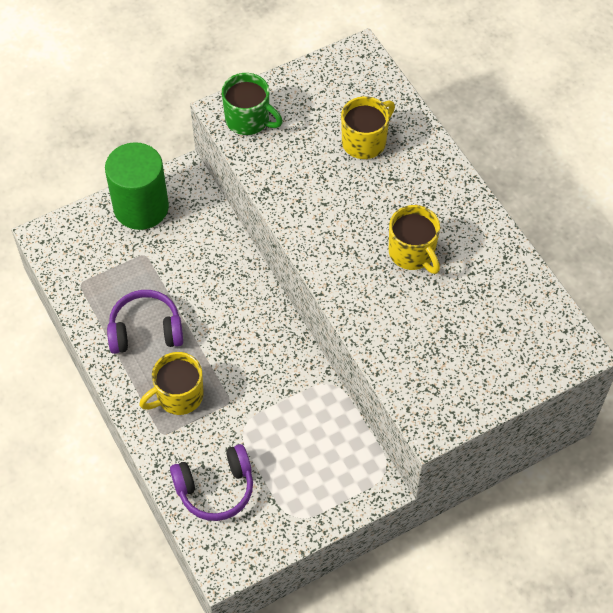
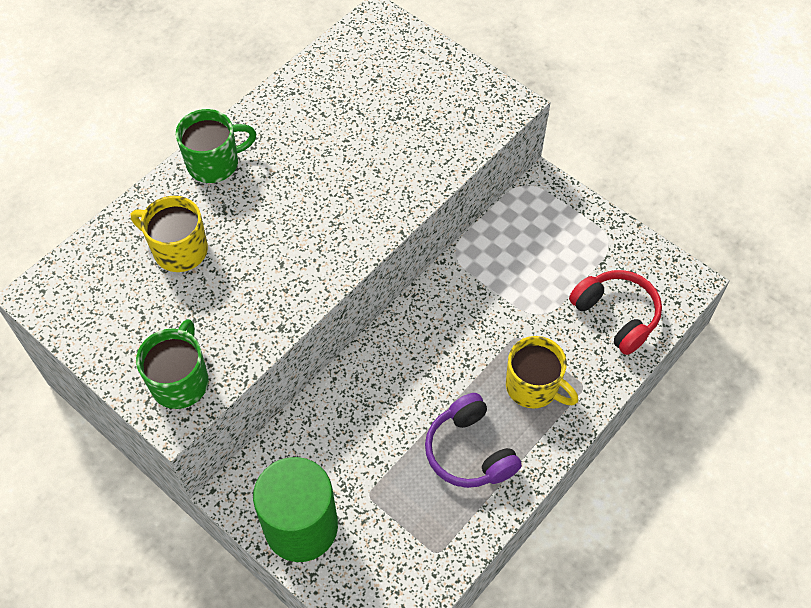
camera: 110 degrees left, 0 degrees up
(215, 488) = (616, 316): purple headphones -> red headphones
(412, 253) = (317, 167): yellow mug -> none
(443, 182) = (214, 163): none -> green mug

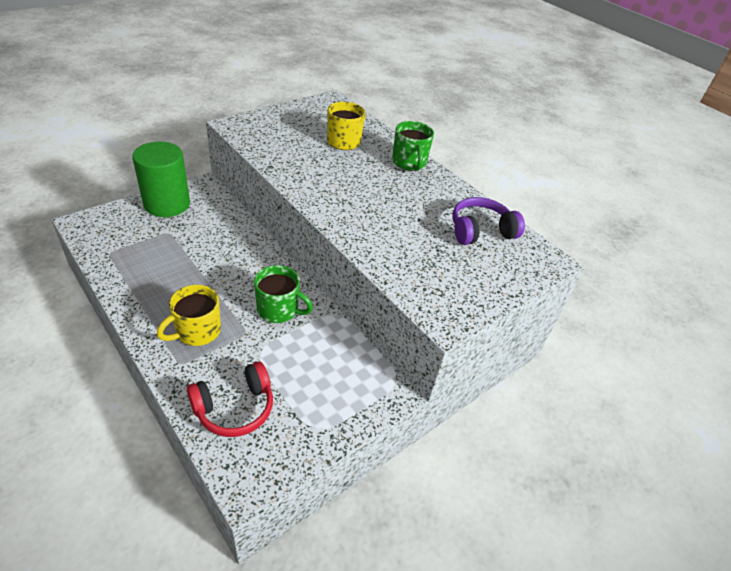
camera: 95 degrees right, 15 degrees down
(180, 381) = (253, 129): green mug -> green mug (278, 310)
(469, 451) = (167, 284): purple headphones -> purple headphones (481, 231)

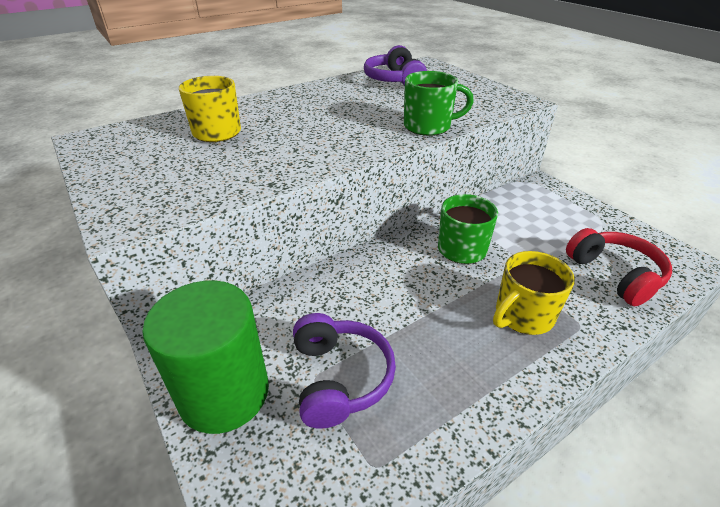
camera: 80 degrees left, 5 degrees down
(166, 242) = (339, 378): none -> purple headphones
(197, 331) = (522, 315): yellow mug -> yellow mug turned 90 degrees clockwise
(409, 163) = (275, 100): green mug -> green mug (428, 126)

